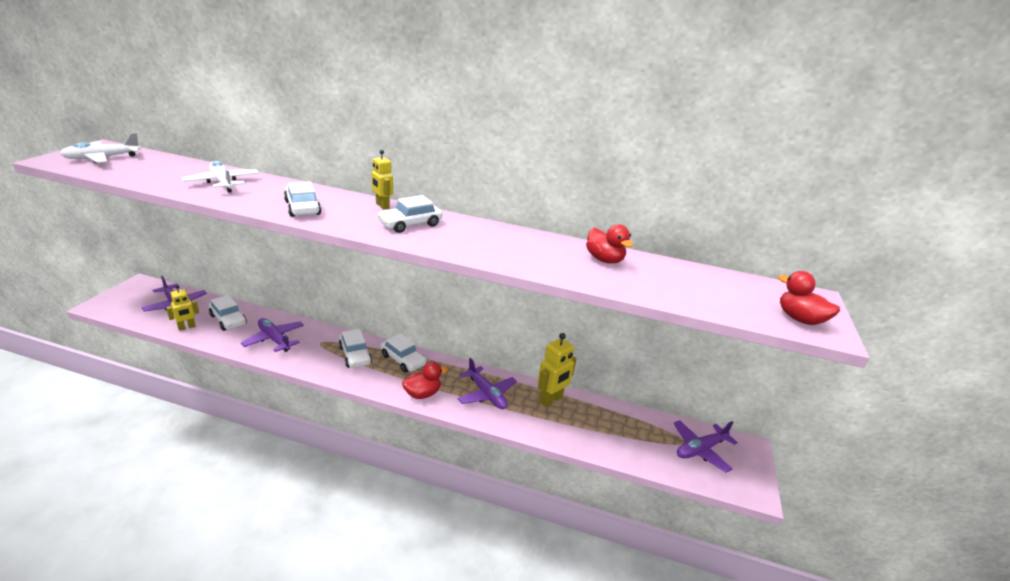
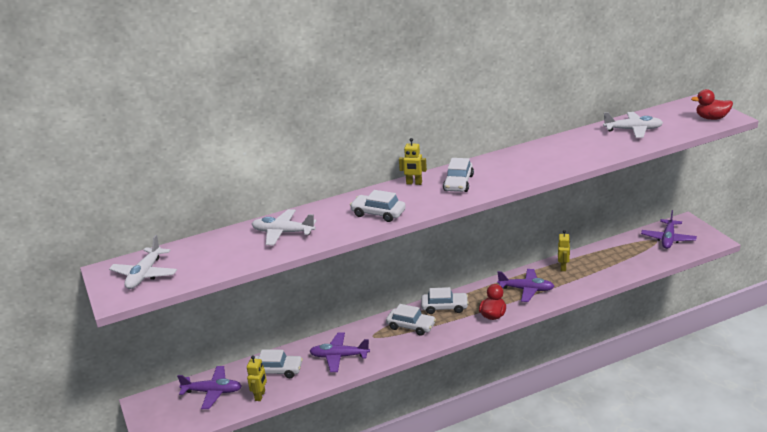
camera: 35 degrees left, 0 degrees up
(551, 400) = (563, 267): yellow robot -> yellow robot, size x0.65
(604, 260) = (587, 140): red duck -> none
(673, 278) = (633, 130): none -> white plane

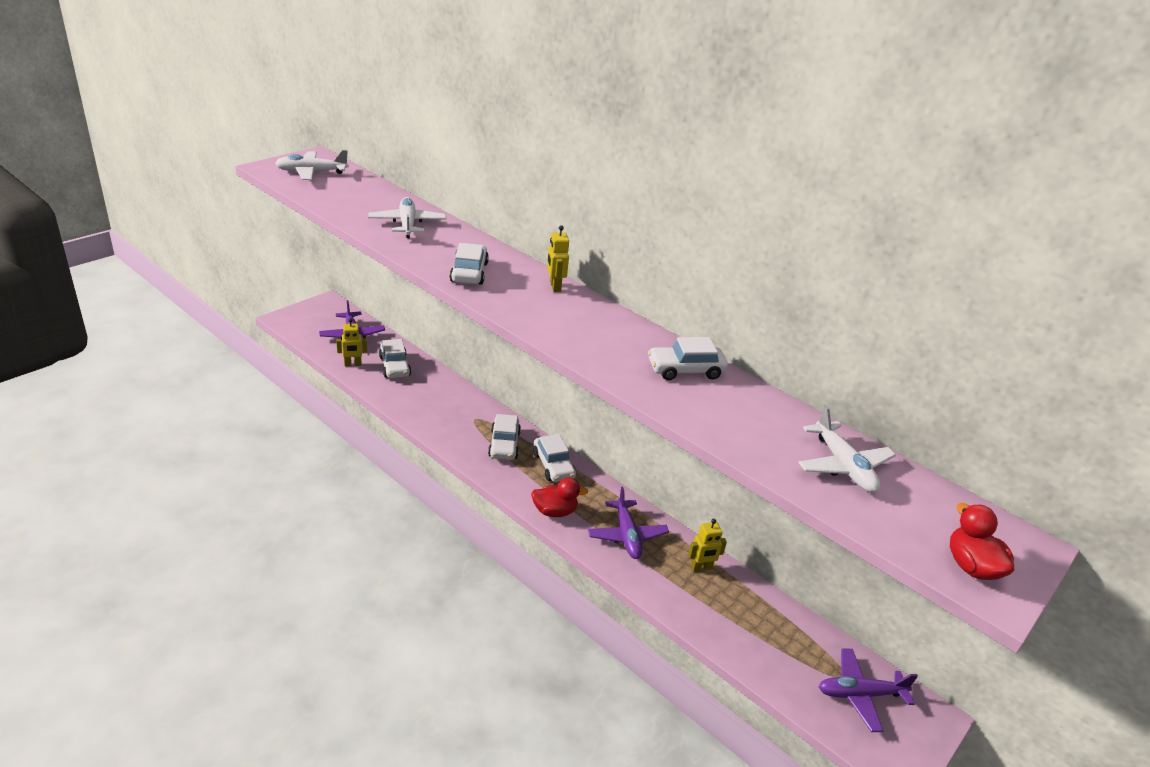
camera: 60 degrees right, 5 degrees up
(339, 356) = (430, 402): purple plane -> none
(458, 183) = (570, 318): white car -> white car (685, 370)

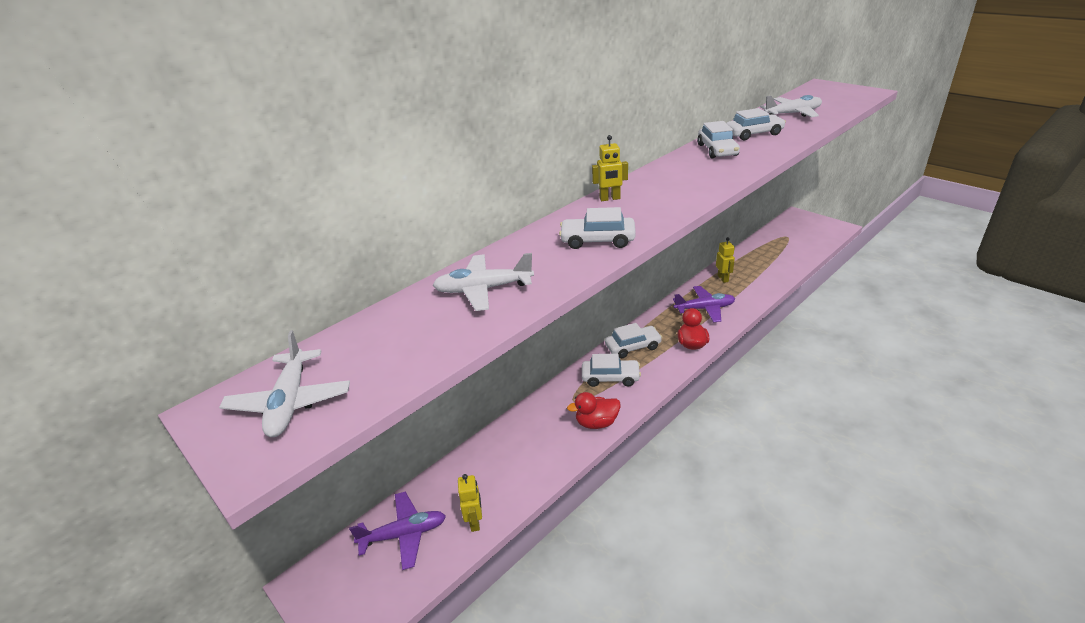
camera: 80 degrees left, 0 degrees up
(395, 366) = (479, 477): white car -> white car (753, 134)
(860, 694) = (796, 233): purple plane -> none
(971, 567) = (853, 94): red duck -> red duck (596, 423)

